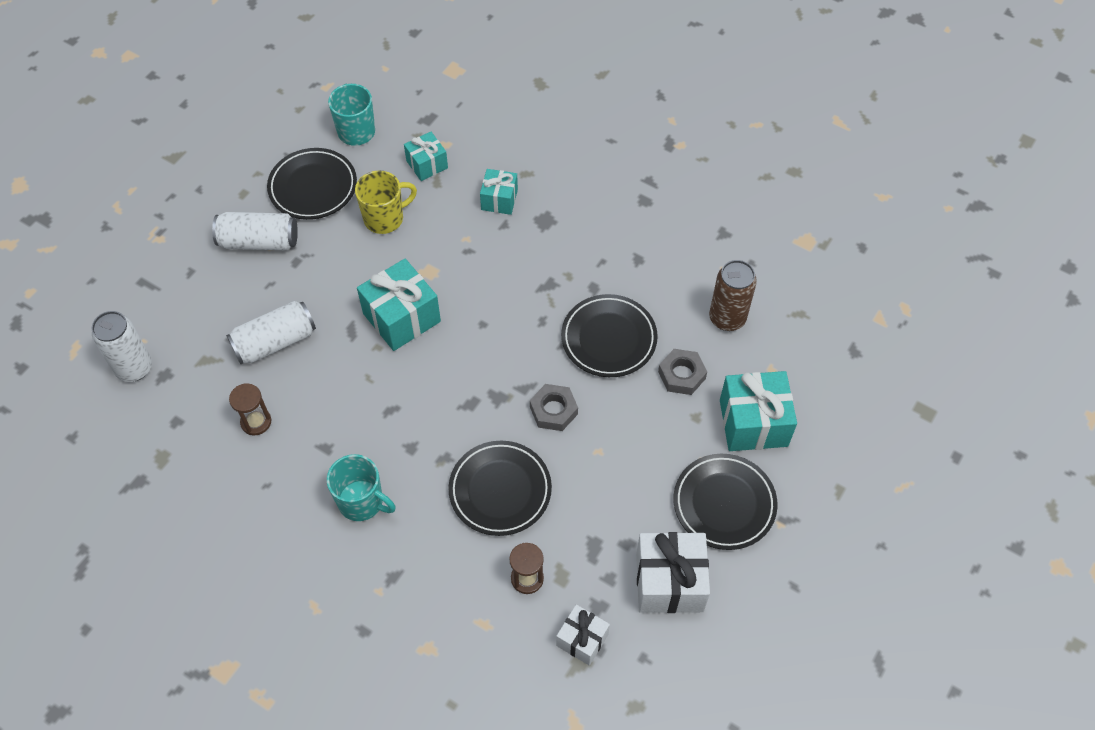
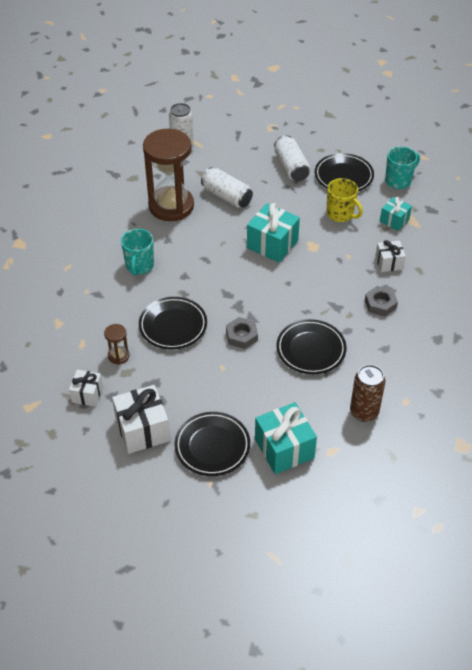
camera: 70 degrees right, 10 degrees down
(256, 422) = (171, 206): brown hourglass -> brown hourglass, size x2.42
(499, 200) = (389, 263): turquoise gift -> white gift
(681, 375) = (302, 397): grey nut -> grey nut (380, 304)

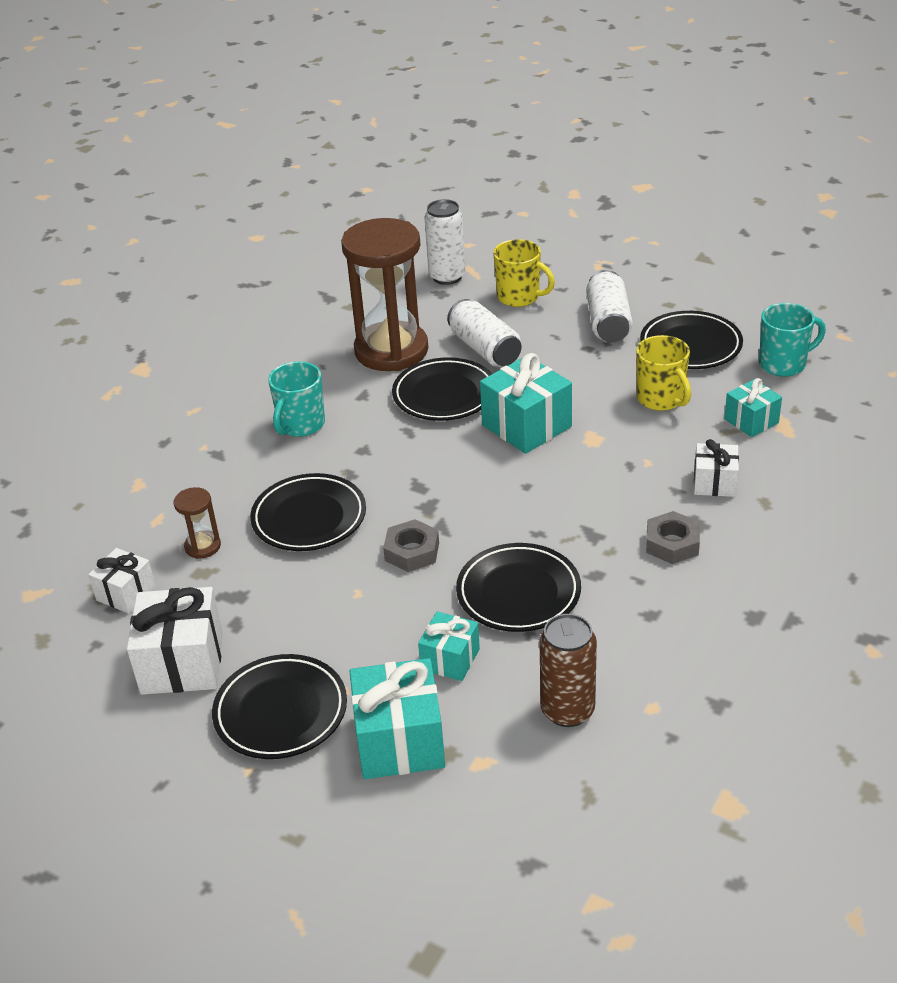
camera: 20 degrees right, 10 degrees down
(216, 231) = (444, 395): none -> black plate
(232, 157) = (519, 297): none -> yellow mug
(290, 396) = (450, 659): none -> turquoise gift

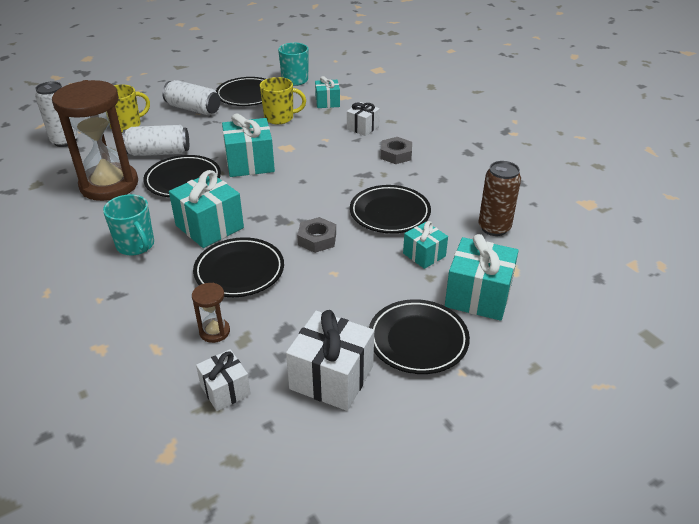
camera: 65 degrees left, 0 degrees up
(372, 458) = (209, 226): none -> turquoise gift

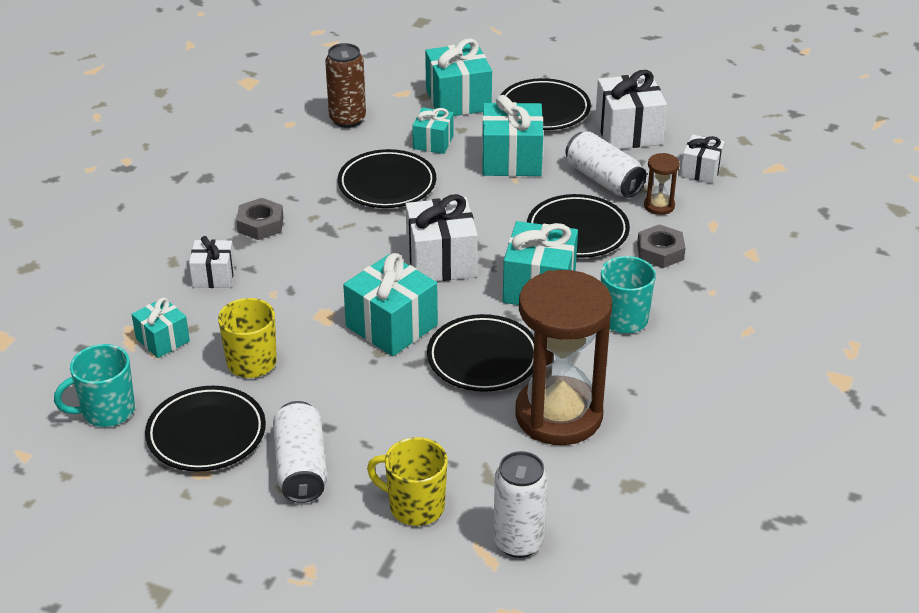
camera: 125 degrees left, 0 degrees up
(159, 152) = (448, 421): white can -> white can (603, 179)
(283, 201) = (441, 261): none -> white gift
(317, 239) = (479, 209): grey nut -> grey nut (660, 252)
(361, 283) = (511, 159): none -> turquoise gift

